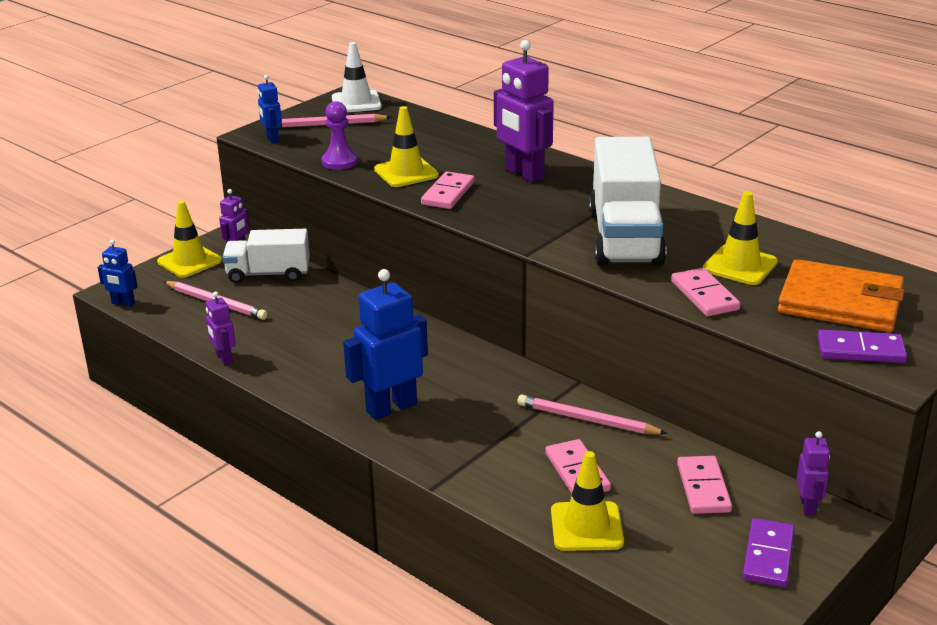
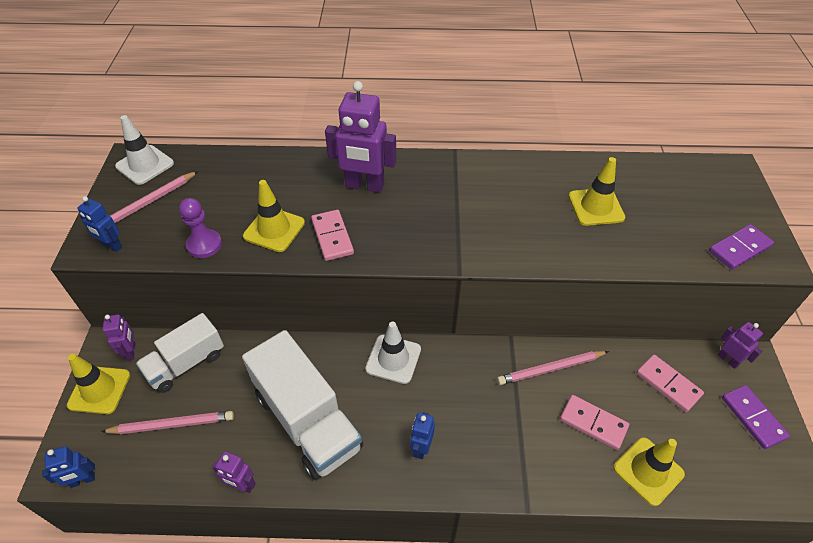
camera: 40 degrees left, 20 degrees up
(391, 407) = (421, 448): blue robot -> blue robot, size x0.52
(442, 346) = (393, 359): none -> white traffic cone
(625, 238) = (502, 218): white truck -> white truck (307, 420)
(704, 295) = (609, 249): pink domino -> none
(840, 302) = (682, 209): orange wallet -> none

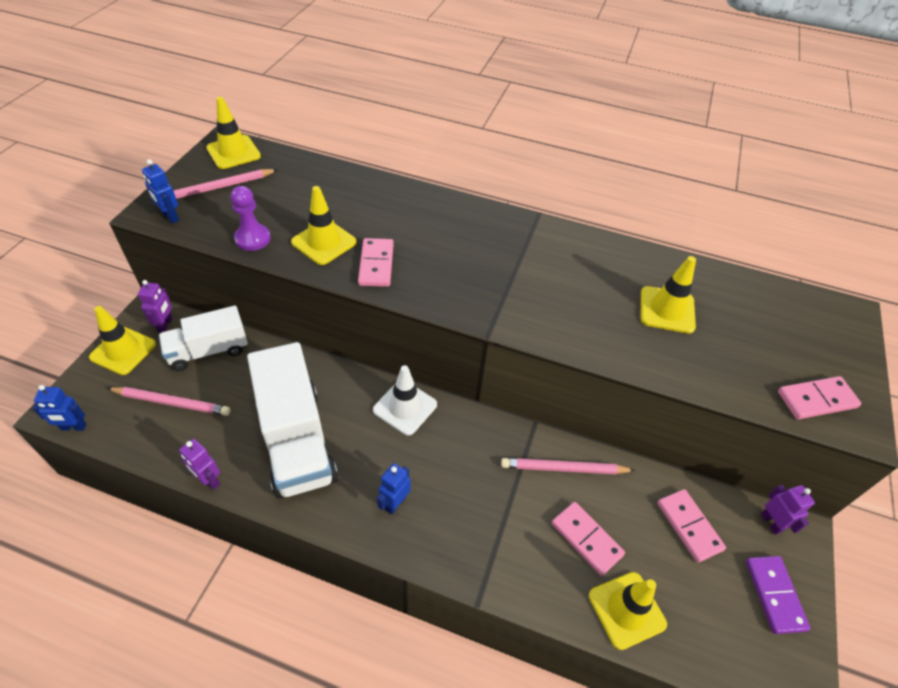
camera: 15 degrees right, 0 degrees up
(145, 165) = (233, 152): white traffic cone -> yellow traffic cone
(364, 186) = (431, 224): purple robot -> none
(739, 248) = (816, 399): purple domino -> pink domino

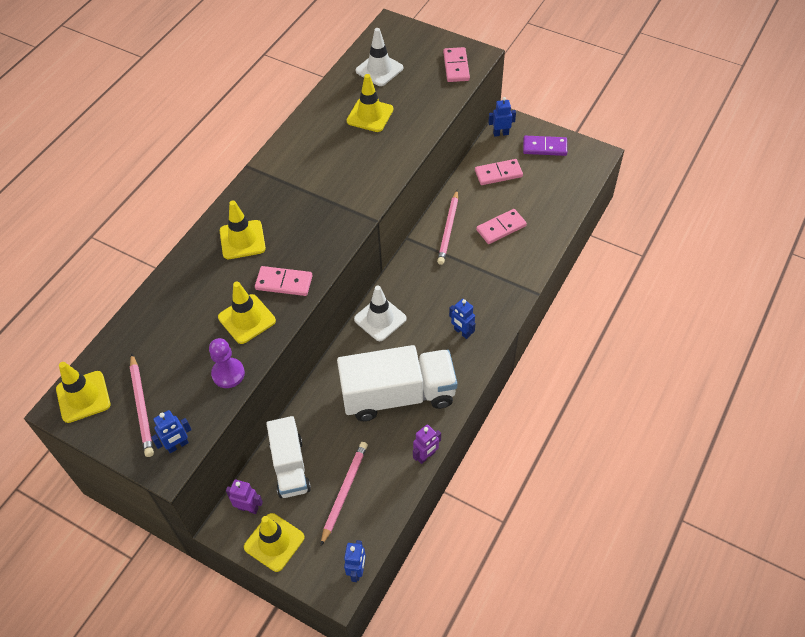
camera: 75 degrees left, 5 degrees up
(626, 610) = (547, 218): yellow traffic cone -> yellow traffic cone (242, 240)
(756, 310) = (379, 69): none -> white traffic cone
(771, 522) = (500, 133): purple robot -> blue robot

